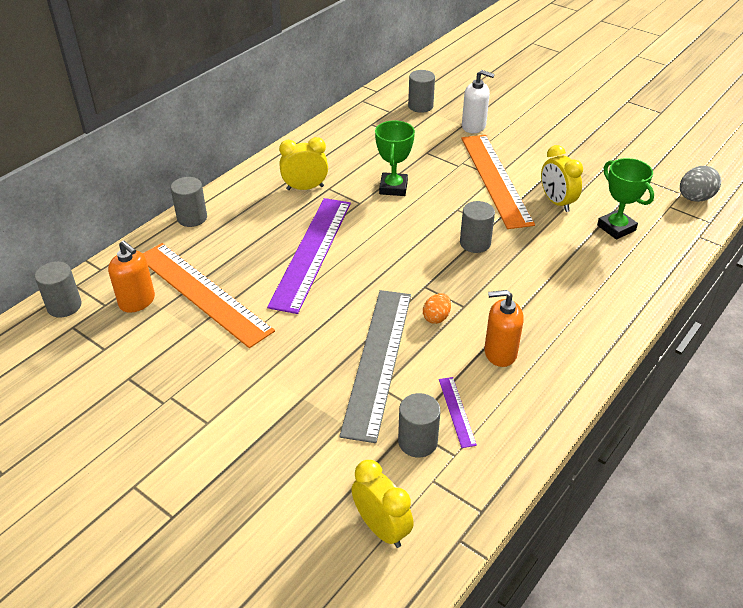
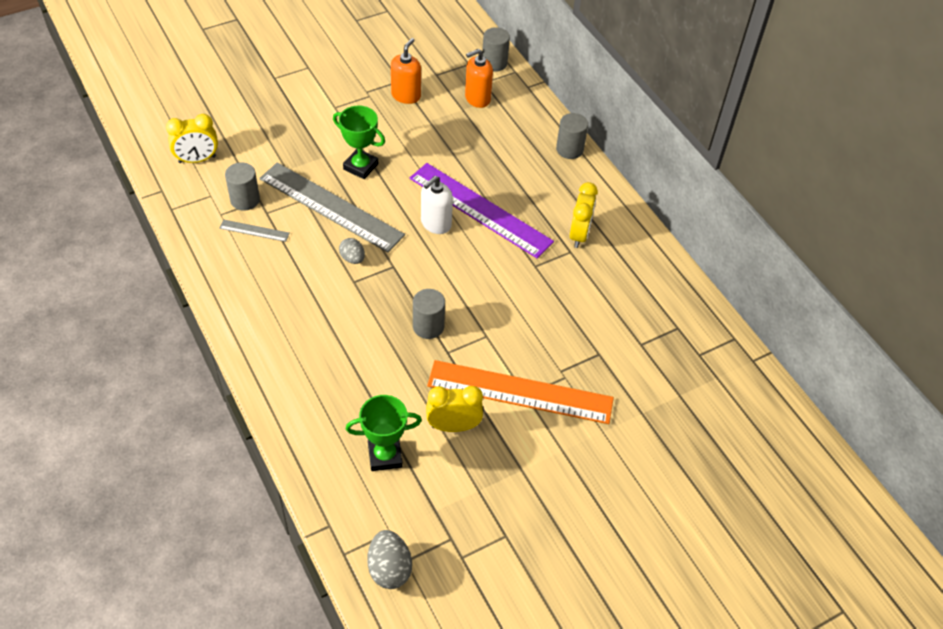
camera: 110 degrees right, 10 degrees up
(202, 293) = (466, 133): orange ruler -> none
(393, 188) = (547, 300): green trophy -> green trophy (360, 167)
(420, 106) = (701, 389): grey cylinder -> none
(436, 317) = (352, 258): orange egg -> grey egg
(456, 411) = (254, 230): purple ruler -> grey ruler
(474, 126) = (634, 422): white soap dispenser -> white soap dispenser (436, 223)
(500, 353) = (289, 281): orange soap dispenser -> orange soap dispenser (406, 95)

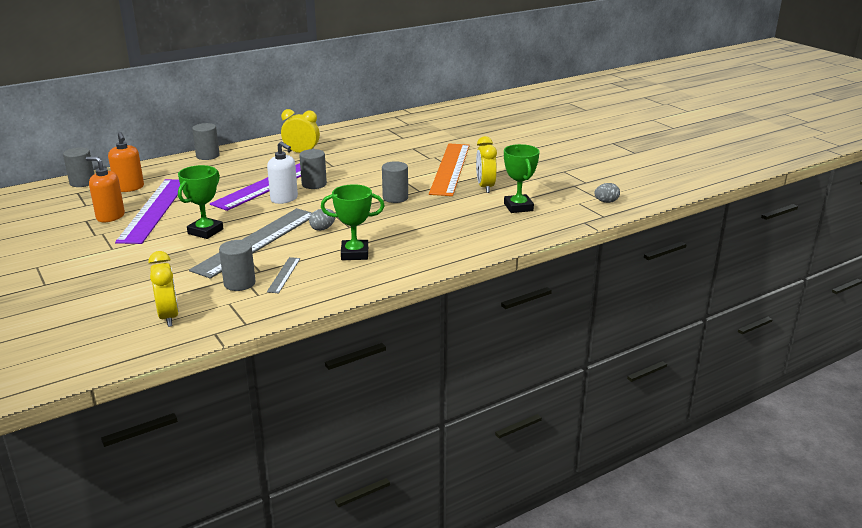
camera: 90 degrees left, 25 degrees down
(287, 285) = (354, 254): none -> green trophy
(389, 568) = (606, 202): grey egg -> grey egg, size x0.65
(418, 124) = (154, 210): none -> purple ruler
(476, 249) = (314, 184): none -> grey cylinder

